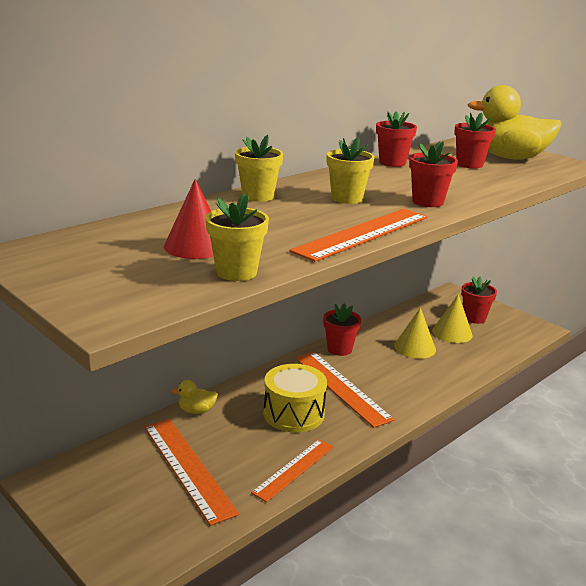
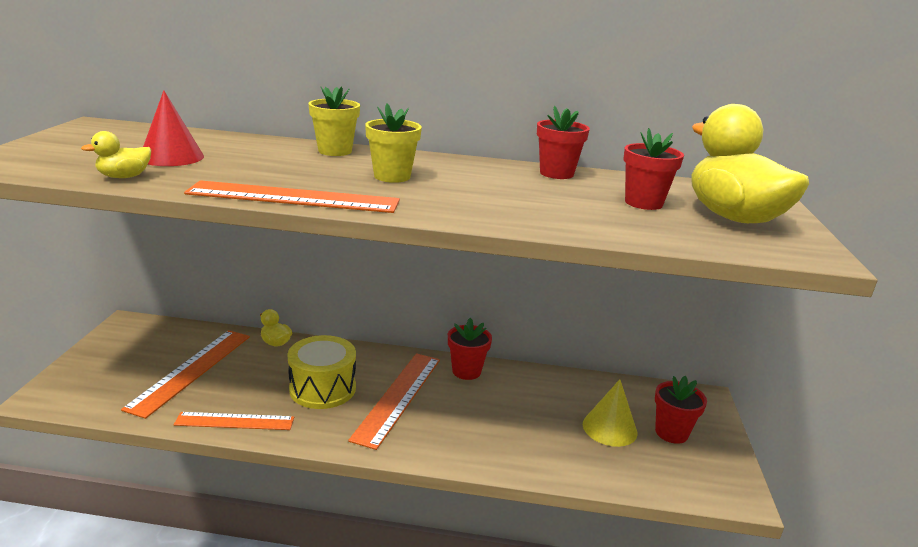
camera: 50 degrees right, 0 degrees up
(236, 272) = (124, 177): yellow flower pot -> yellow duck
(415, 347) = (537, 414): yellow cone -> none
(428, 202) = (451, 205): red flower pot -> none

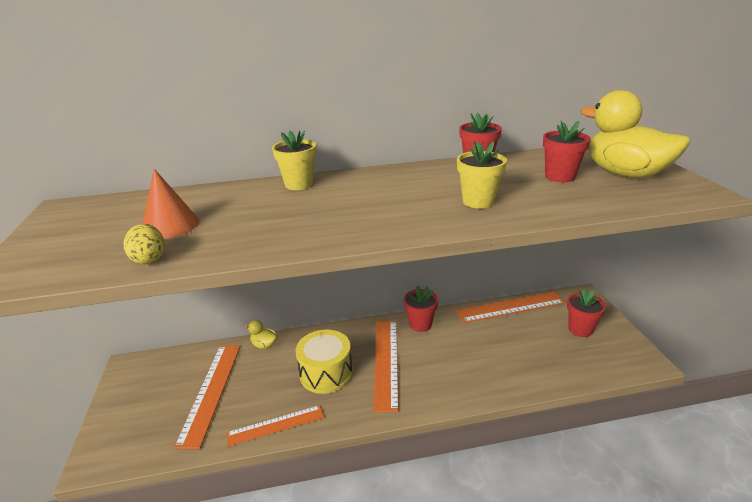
camera: 15 degrees left, 5 degrees up
(124, 177) = (149, 259): yellow duck -> yellow egg
(172, 157) = (170, 225): red cone -> orange cone
(294, 197) = (315, 241): orange ruler -> orange ruler (511, 307)
(392, 176) = (368, 198): yellow flower pot -> yellow flower pot (478, 201)
(609, 428) = (541, 339): yellow cone -> none

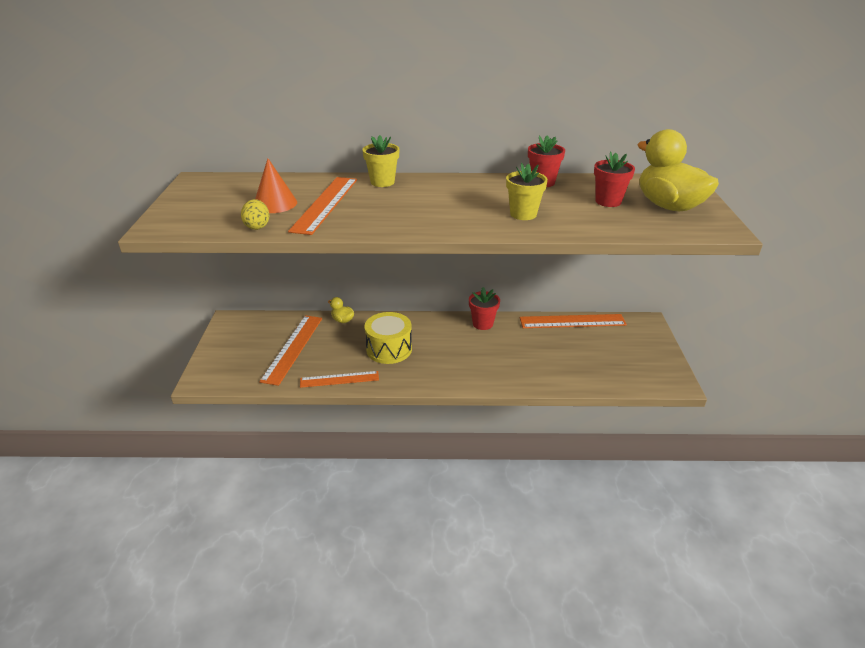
camera: 10 degrees right, 5 degrees up
(386, 362) = (442, 348): orange ruler -> orange ruler (325, 204)
(580, 329) = (629, 348): red flower pot -> none

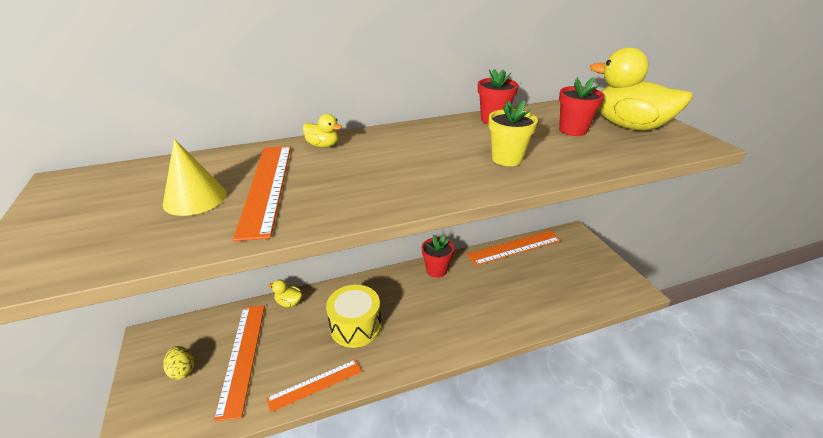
camera: 20 degrees left, 0 degrees up
(257, 226) = (181, 240): yellow egg -> yellow egg (182, 370)
(275, 203) = (195, 198): orange cone -> yellow cone
(382, 182) = (323, 145): yellow flower pot -> yellow duck

